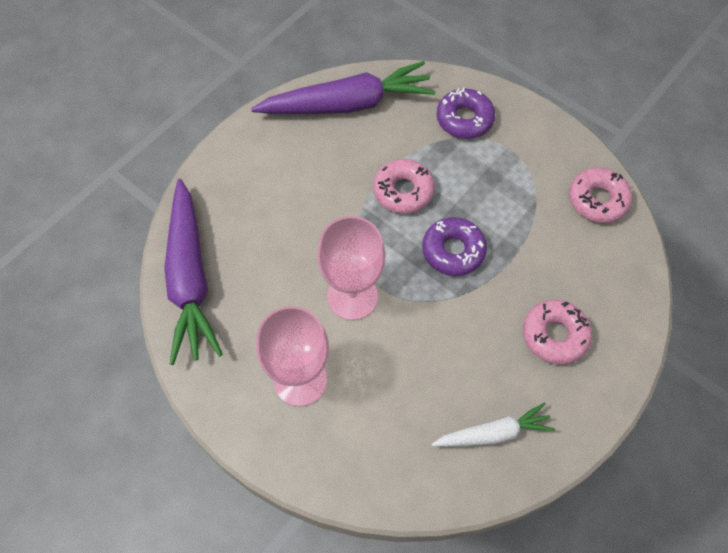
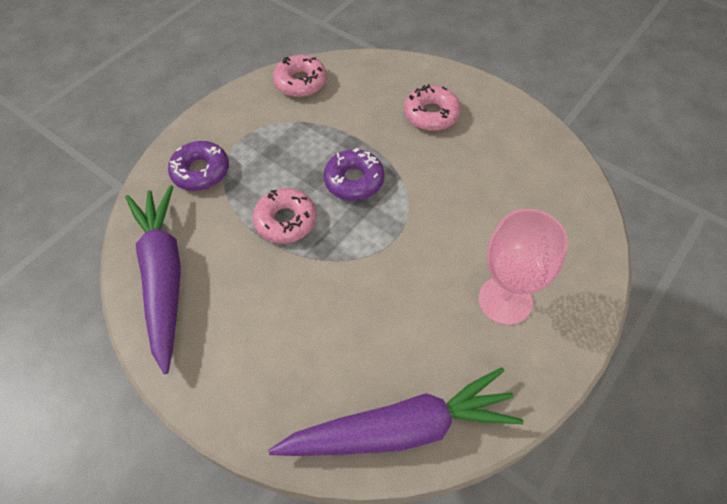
camera: 90 degrees left, 5 degrees down
(352, 297) = (409, 260): pink goblet -> none
(493, 433) = (524, 155): white carrot -> none

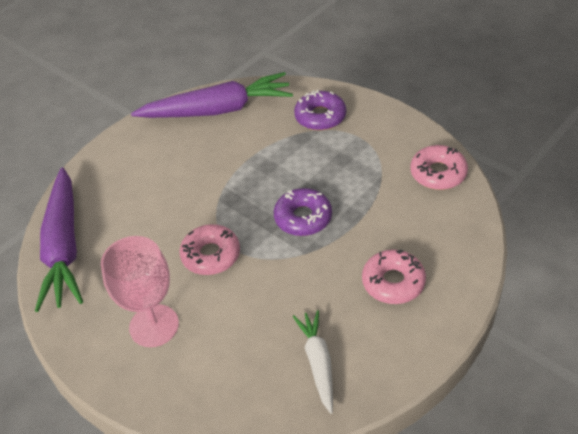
camera: 95 degrees right, 10 degrees down
(285, 221) = (261, 173): pink donut -> pink donut (211, 255)
(523, 163) = (318, 363): none -> white carrot

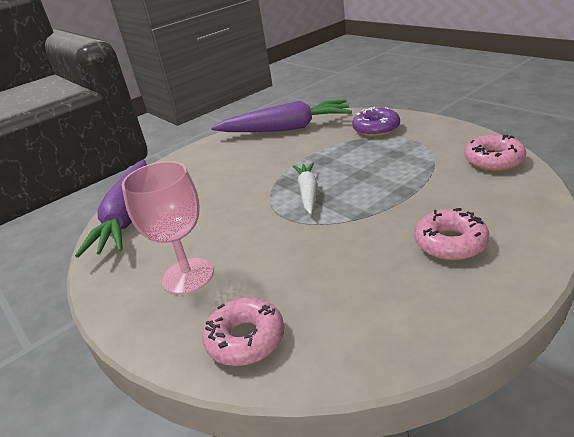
camera: 10 degrees right, 15 degrees down
(211, 255) = (258, 221): pink donut -> pink donut (245, 339)
(303, 218) = (354, 193): purple donut -> none
(318, 363) = (360, 315): white carrot -> white carrot (308, 193)

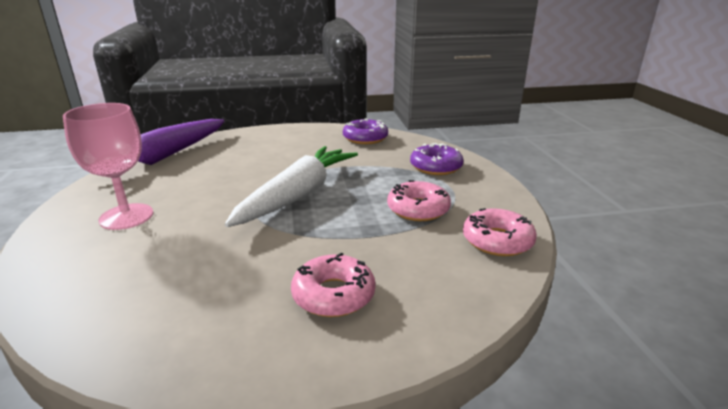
camera: 25 degrees right, 5 degrees down
(245, 339) = (79, 282): pink donut -> pink donut (418, 209)
(285, 128) = (365, 138): purple carrot -> purple donut
(308, 193) = (298, 195): white carrot -> white carrot, size x1.83

